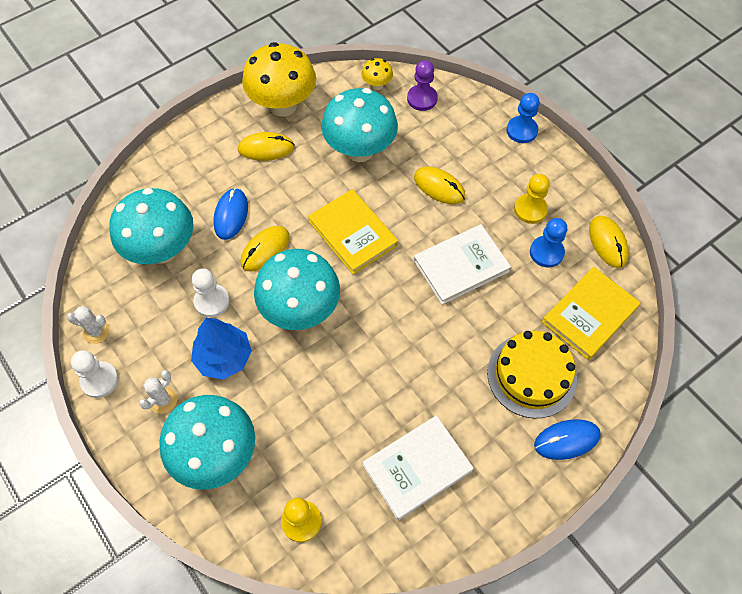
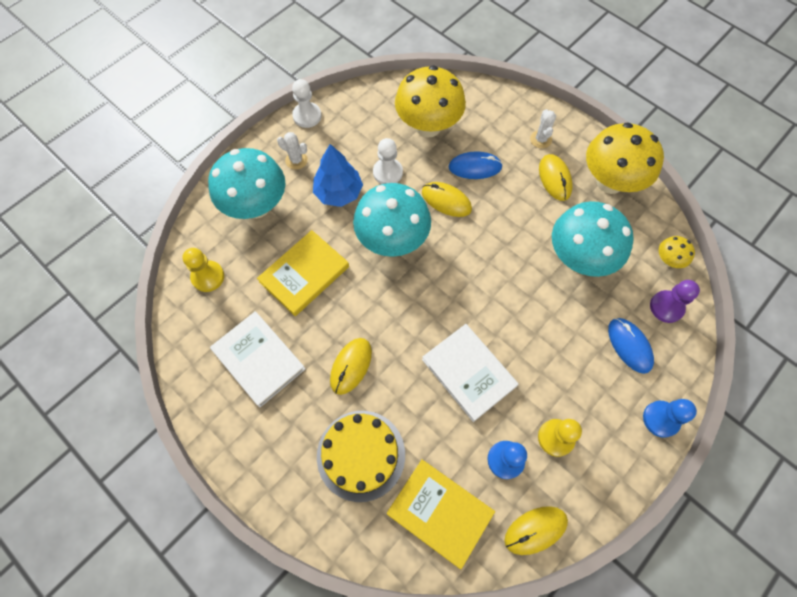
camera: 80 degrees right, 5 degrees up
(96, 331) = (346, 103): white cactus -> white cactus (540, 139)
(162, 250) = (428, 126): turquoise mushroom -> yellow mushroom
(352, 233) = (481, 268): yellow book -> yellow book (304, 274)
(439, 187) = (557, 340): yellow mouse -> yellow mouse (351, 366)
(566, 440) = (298, 495): blue mouse -> blue mouse (629, 346)

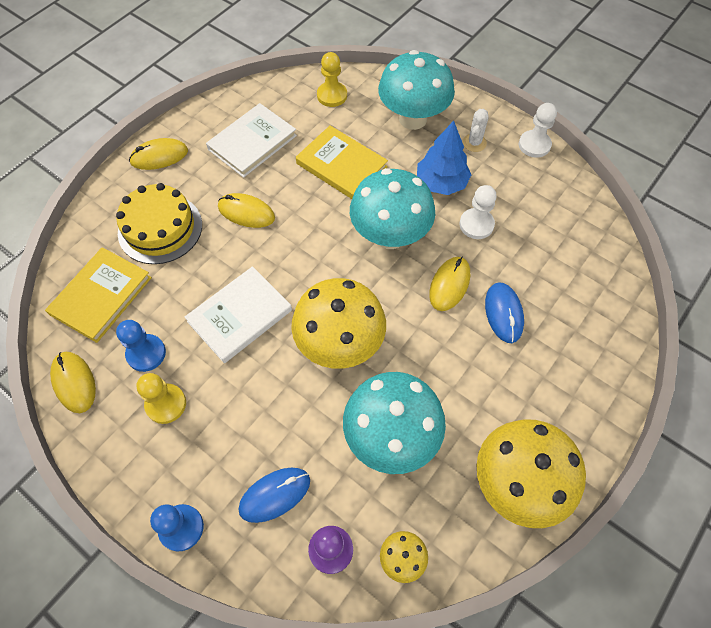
camera: 85 degrees right, 5 degrees down
(428, 126) = (552, 260): yellow mushroom -> yellow mushroom (340, 344)
(540, 139) = (566, 391): white cactus -> none
(554, 178) = (506, 409): yellow mouse -> yellow mouse (159, 156)

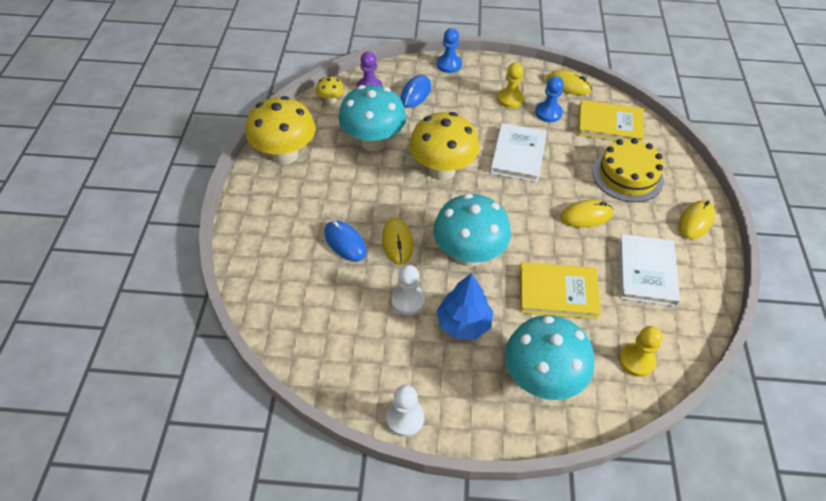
camera: 145 degrees right, 10 degrees down
(101, 296) = (609, 124): yellow book -> yellow book turned 75 degrees counterclockwise
(474, 143) = (464, 385): white cactus -> none

